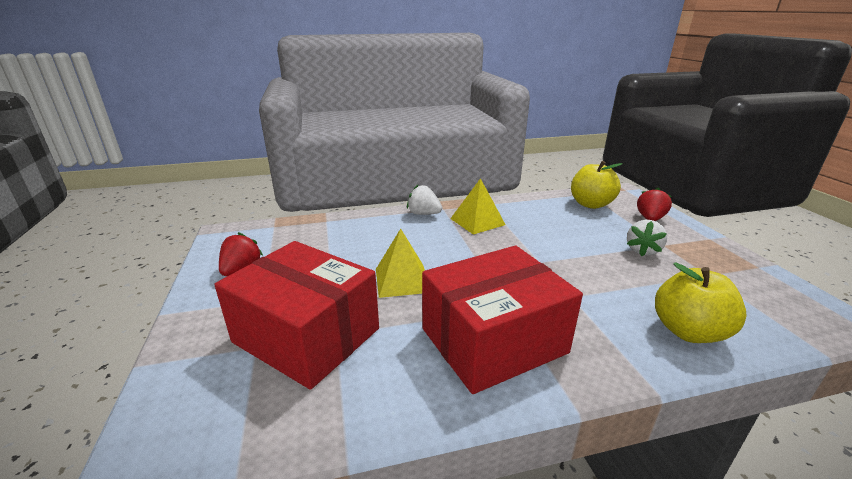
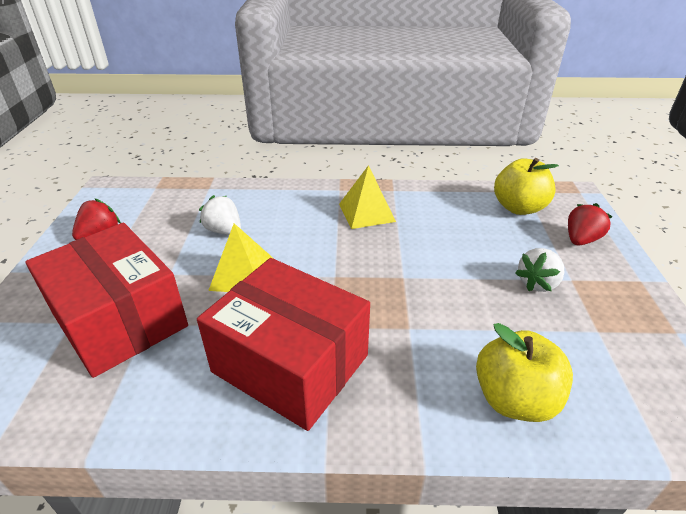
camera: 15 degrees right, 10 degrees up
(423, 214) = (313, 194): white strawberry -> white strawberry (224, 231)
(493, 340) = (290, 363): red box -> red box turned 45 degrees clockwise

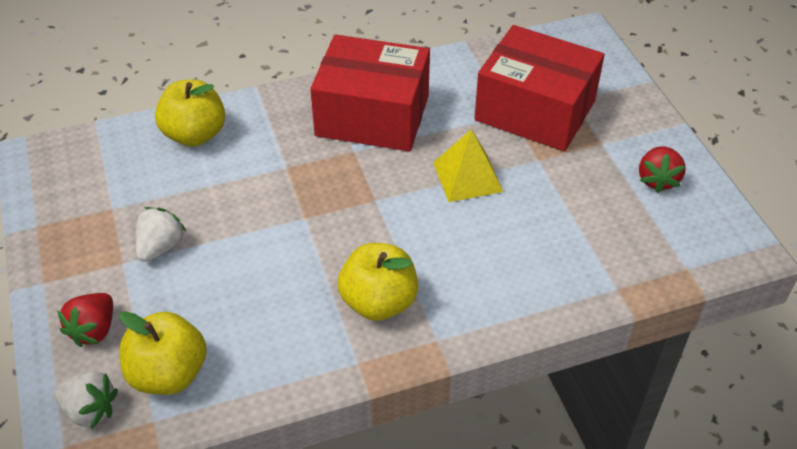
camera: 160 degrees right, 10 degrees up
(224, 231) = (531, 222): white strawberry -> white strawberry (90, 410)
(366, 212) = (379, 302): yellow pyramid -> yellow apple

